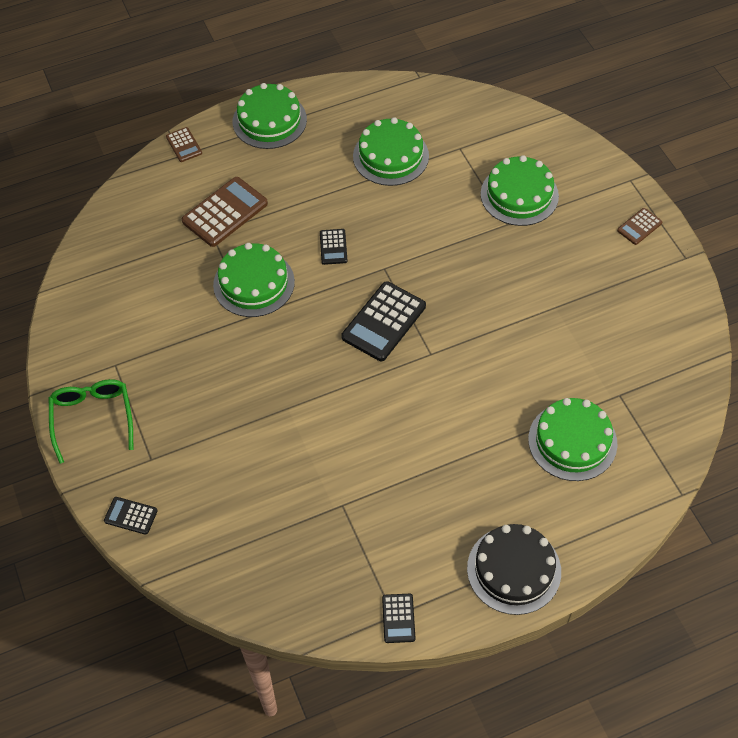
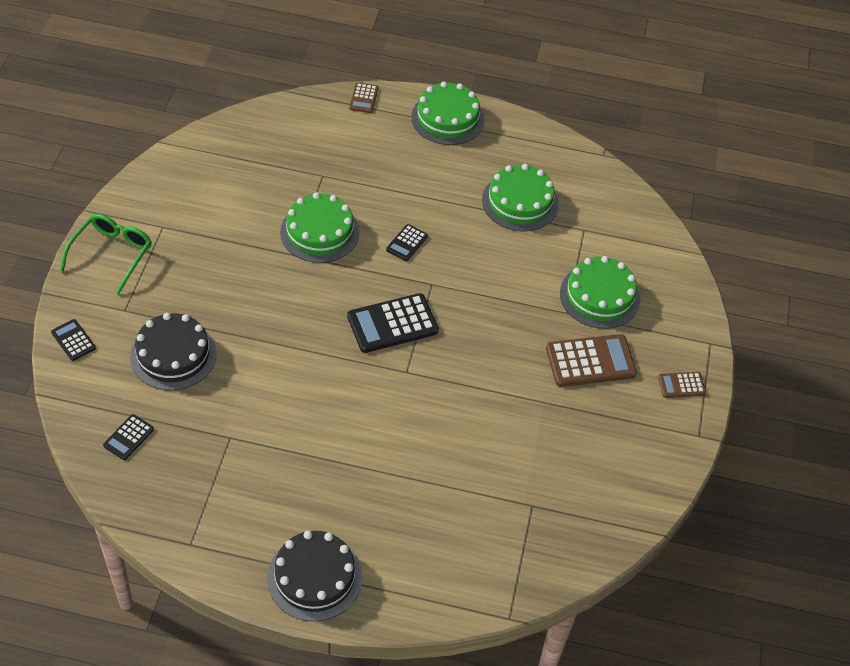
camera: 30 degrees right, 5 degrees down
(225, 212) = (347, 166): brown calculator -> brown calculator (590, 361)
(229, 469) = (173, 355): none -> black cake
(398, 618) = (192, 549): black calculator -> black calculator (128, 437)
(572, 441) = (457, 514): green cake -> none

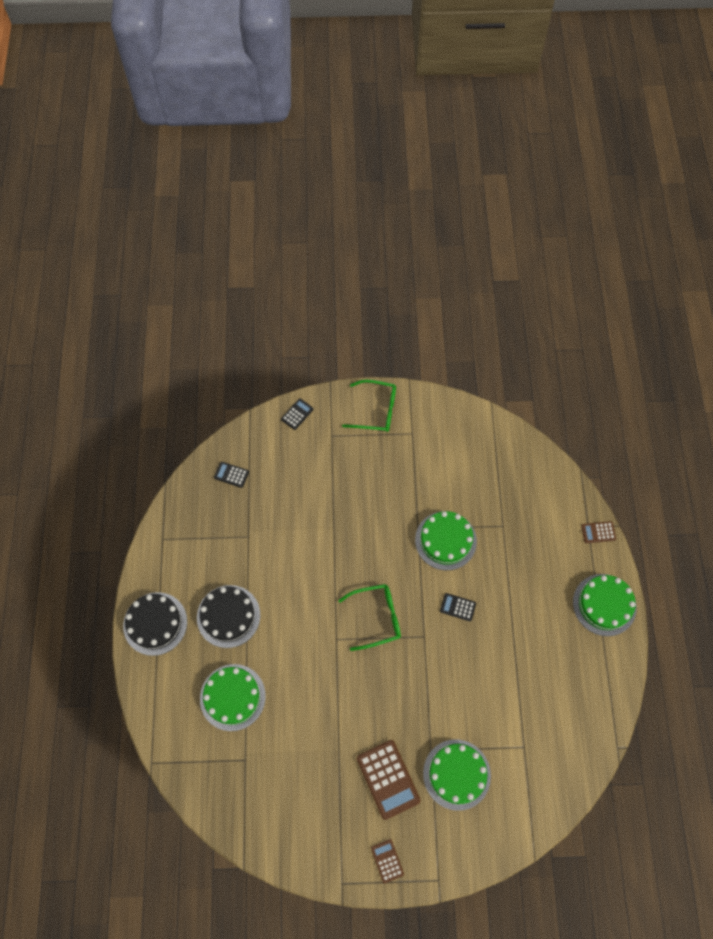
camera: 80 degrees right, 15 degrees up
(173, 355) = (304, 479): black cake -> black cake (228, 616)
(392, 324) = (376, 617): black calculator -> green glasses
(520, 202) = (534, 686): green cake -> green cake (232, 697)

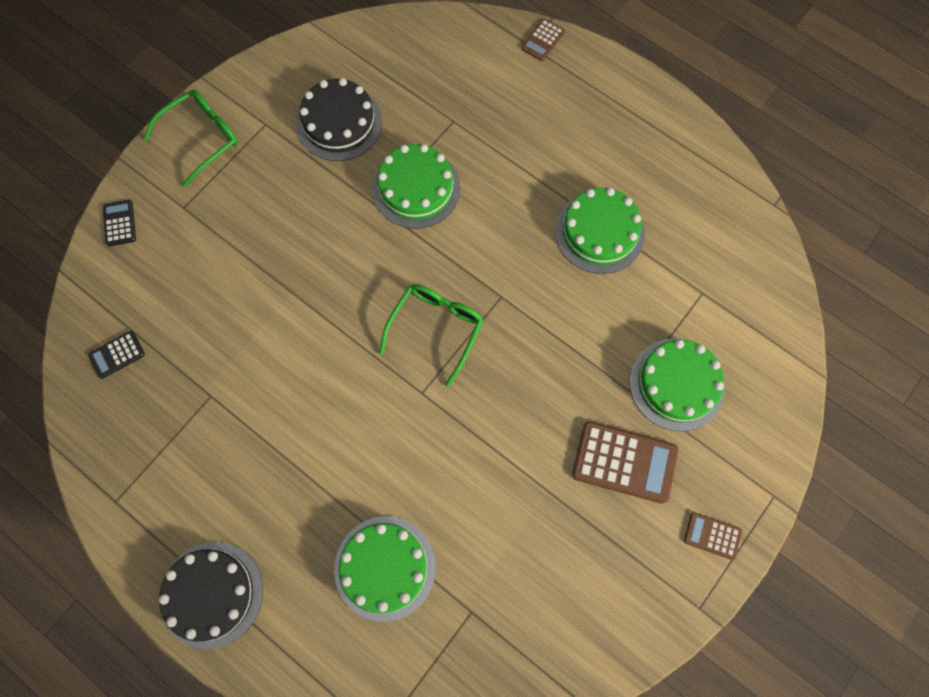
camera: 50 degrees left, 5 degrees up
(228, 616) = (284, 495): black cake -> black cake (339, 123)
(457, 607) = (499, 236): black calculator -> none
(604, 604) = (621, 96): green cake -> green cake (599, 232)

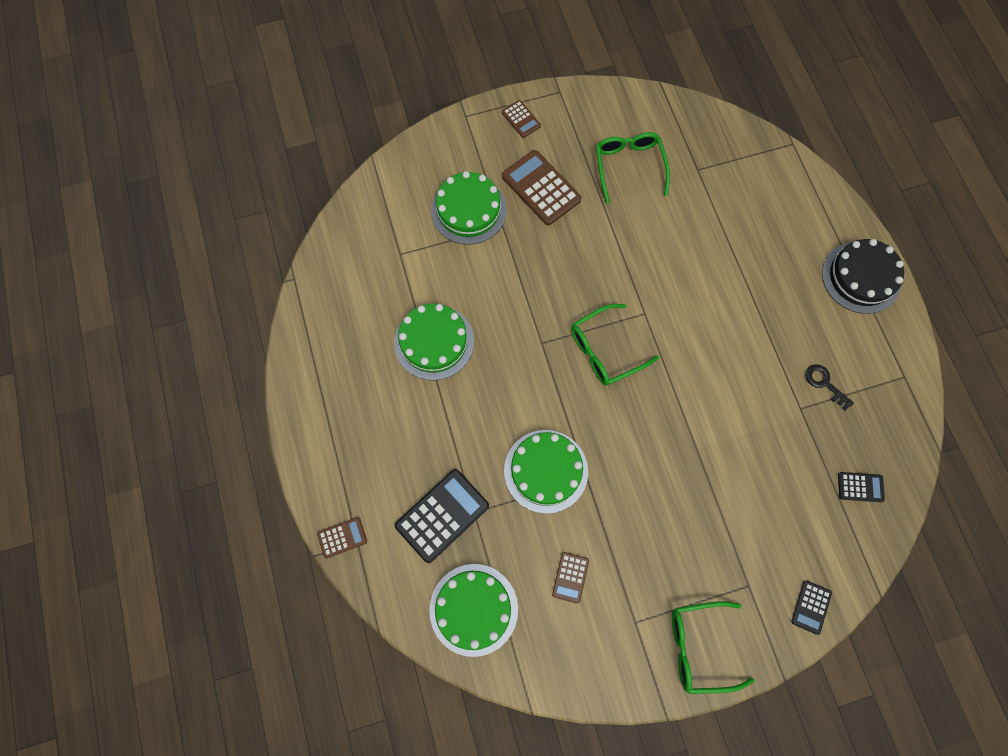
camera: 145 degrees left, 0 degrees up
(197, 438) = (824, 384): none -> black key
(339, 123) = (570, 577): black cake -> brown calculator
(385, 568) = (737, 224): green cake -> green cake (473, 609)
(477, 102) = (442, 515): none -> black calculator
(550, 558) = (629, 167): none -> green glasses

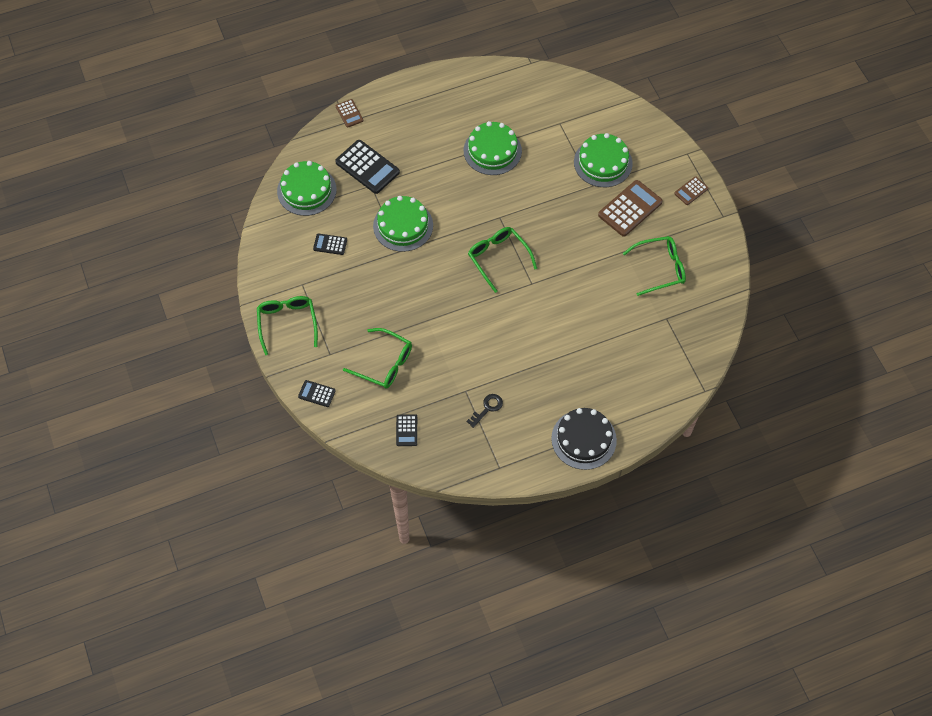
camera: 85 degrees right, 10 degrees down
(570, 577) = (330, 244): brown calculator -> black calculator
(763, 510) = (384, 363): none -> green glasses

